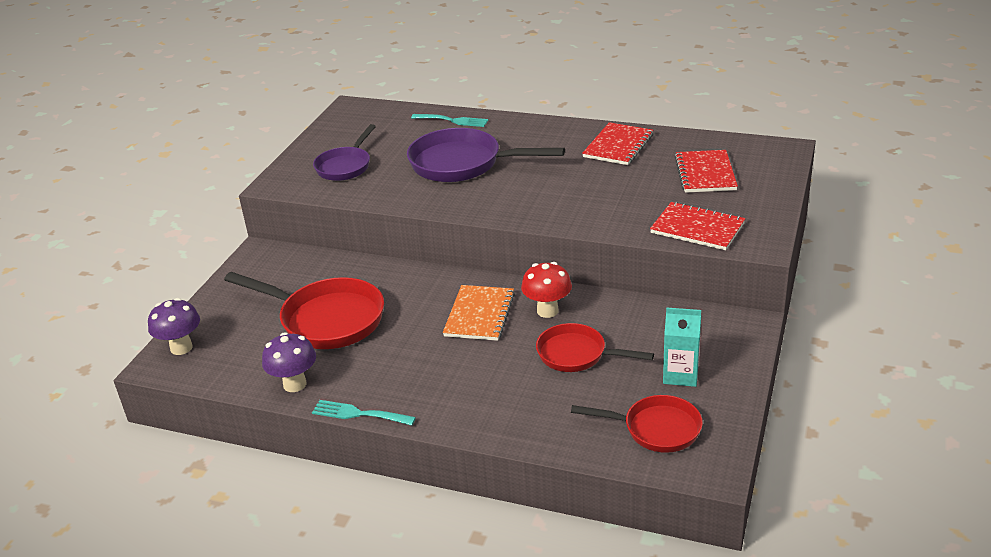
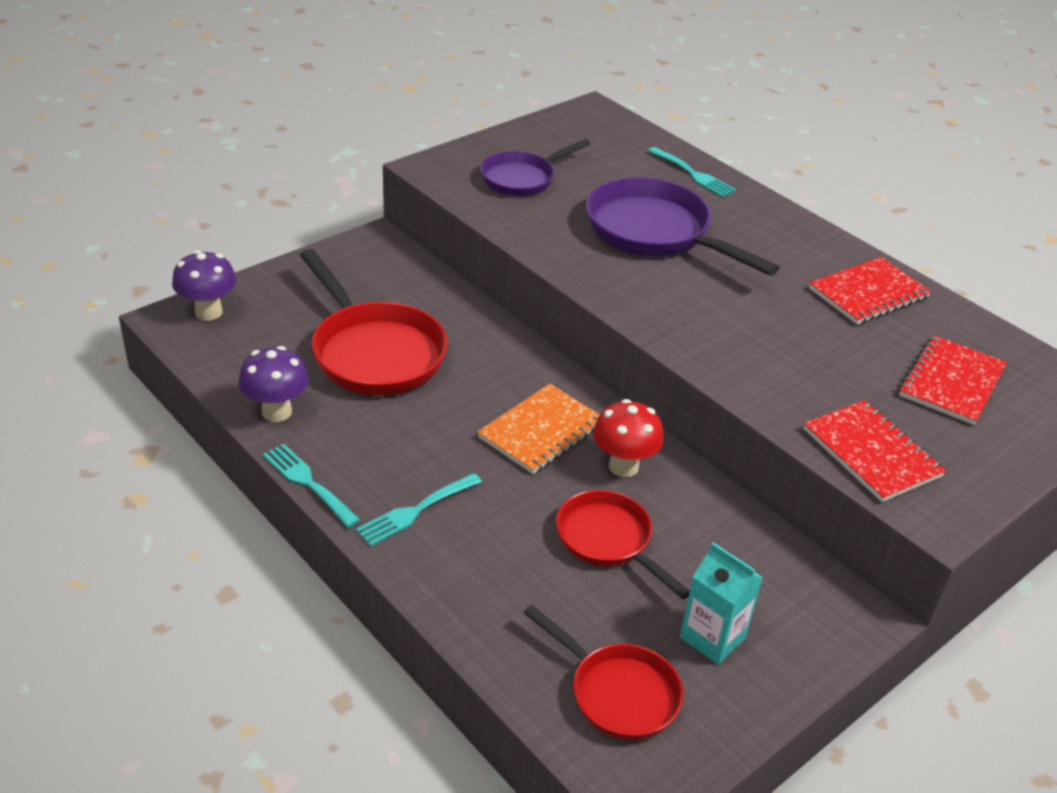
camera: 25 degrees right, 5 degrees up
(445, 396) = (415, 511): none -> turquoise fork

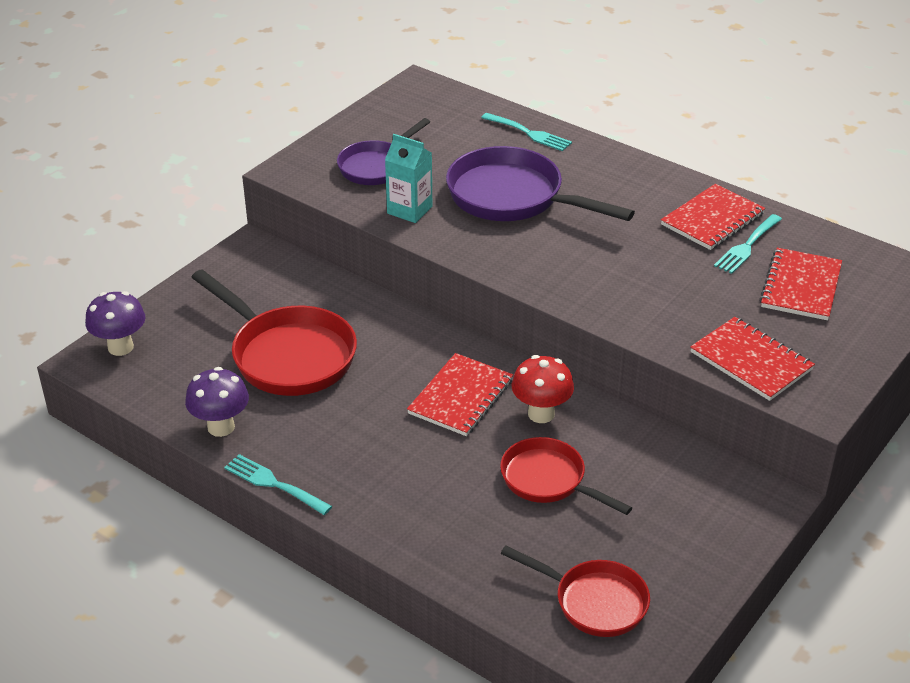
camera: 10 degrees left, 0 degrees up
(415, 511) = (376, 489): turquoise fork -> turquoise fork (747, 246)
(541, 431) = (460, 397): orange notebook -> red notebook
(712, 637) = (657, 541): turquoise carton -> turquoise carton (409, 210)

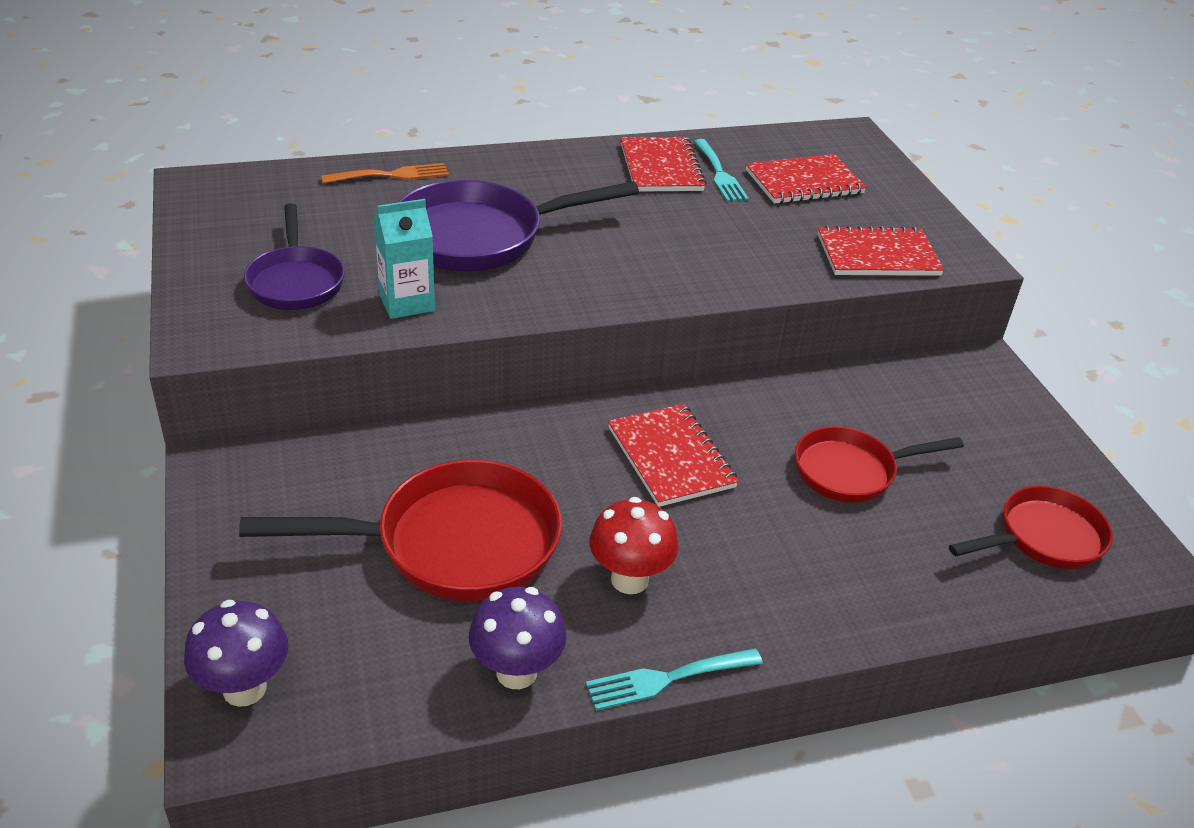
camera: 55 degrees left, 0 degrees up
(529, 133) = (391, 175): turquoise fork -> orange fork
(541, 414) = (751, 422): red mushroom -> red mushroom (629, 579)
(801, 286) = (804, 182): red notebook -> red notebook turned 75 degrees counterclockwise

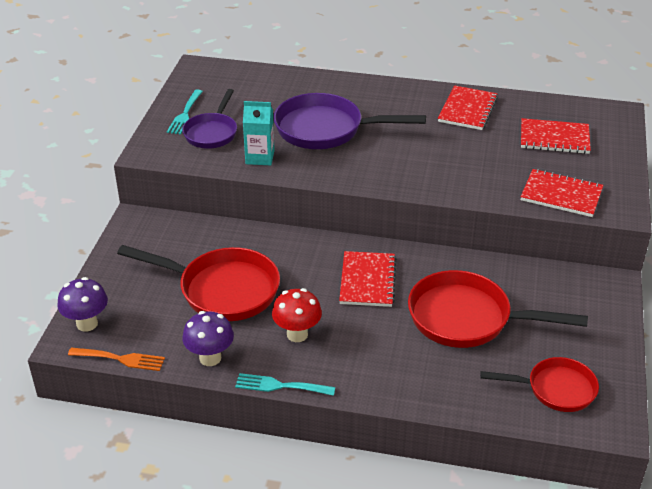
camera: 30 degrees right, 0 degrees up
(391, 175) = (303, 83): orange fork -> orange fork (121, 359)
(720, 174) = (502, 121): turquoise fork -> turquoise fork (185, 114)
(851, 471) = (467, 318): red pan -> red pan, size x1.61

